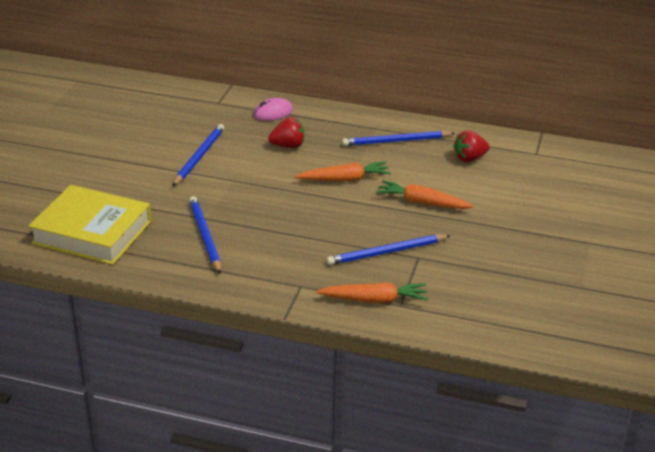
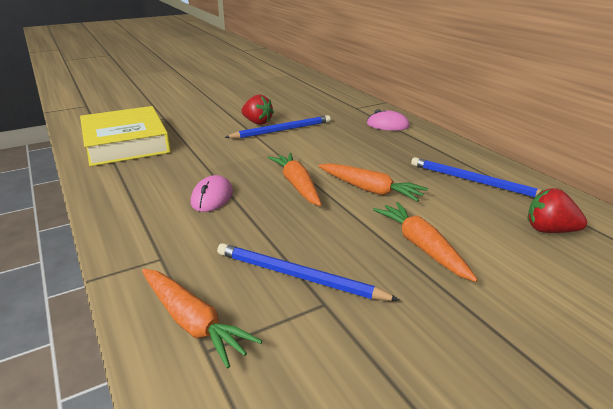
camera: 45 degrees right, 5 degrees down
(205, 236) = (180, 178): blue pencil -> none
(256, 237) = (212, 197): none -> pink mouse
(288, 146) = (362, 148): red strawberry -> red strawberry (257, 122)
(294, 199) = (297, 185): none -> orange carrot

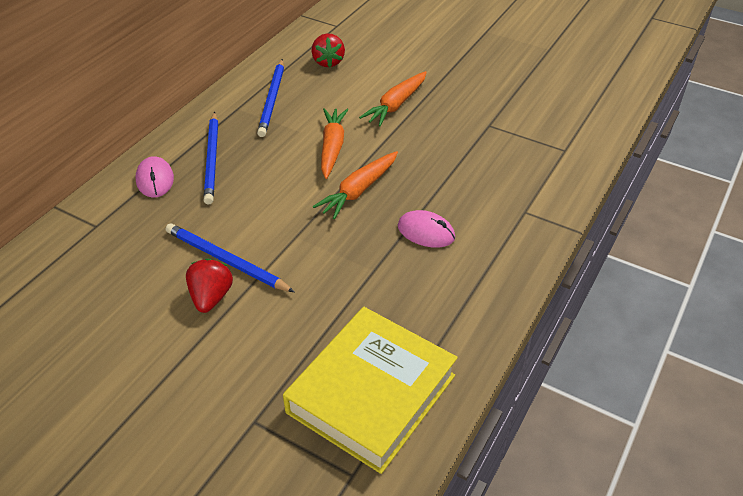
camera: 120 degrees left, 15 degrees up
(193, 322) = (555, 164): orange carrot -> none
(212, 197) = (426, 232): pink mouse -> pink mouse turned 45 degrees clockwise
(298, 276) = (477, 143): blue pencil -> blue pencil (212, 159)

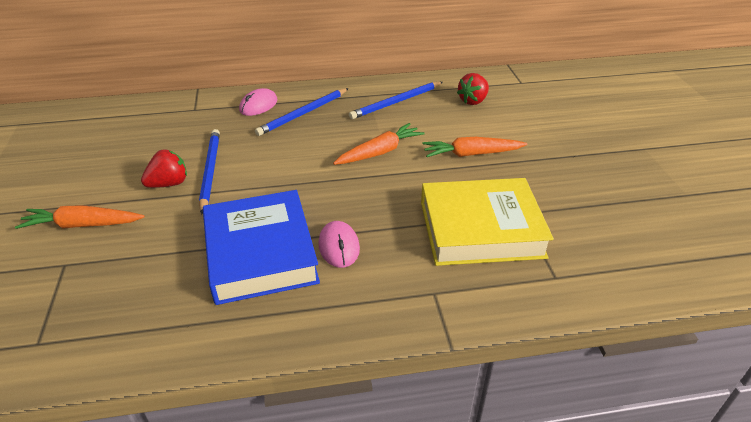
camera: 50 degrees right, 5 degrees down
(358, 191) = (347, 188): orange carrot -> orange carrot (82, 225)
(371, 394) = (128, 310): yellow book -> yellow book (481, 229)
(385, 280) = (260, 253): none -> blue book

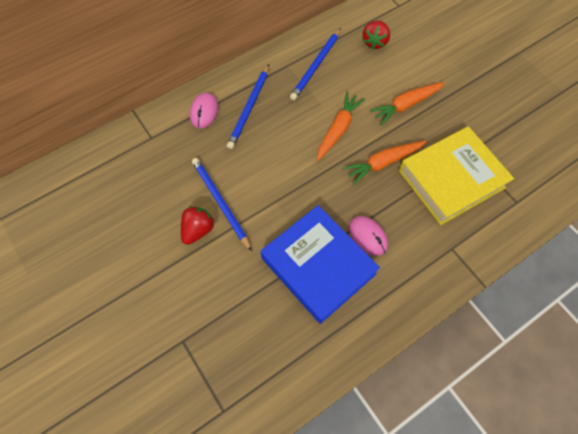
camera: 25 degrees left, 25 degrees up
(82, 225) = (164, 300): orange carrot -> orange carrot (383, 163)

